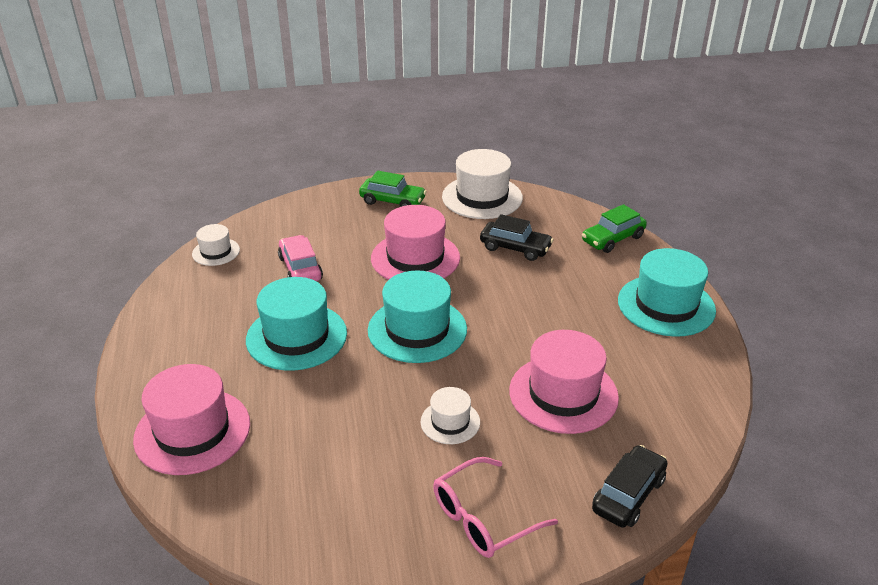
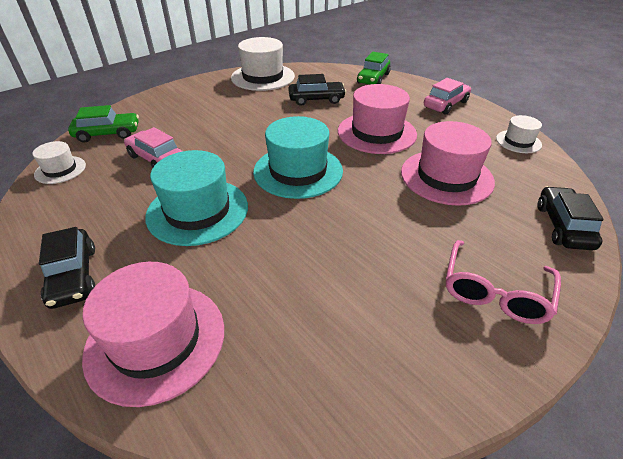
camera: 30 degrees left, 5 degrees up
(169, 357) = (73, 276): none -> black car
(392, 201) = (197, 95): green car -> green car (108, 134)
(415, 258) = (249, 125): pink hat -> pink hat (376, 133)
(450, 422) = (391, 228): white hat -> white hat (518, 141)
(666, 305) = (445, 104): turquoise hat -> pink car

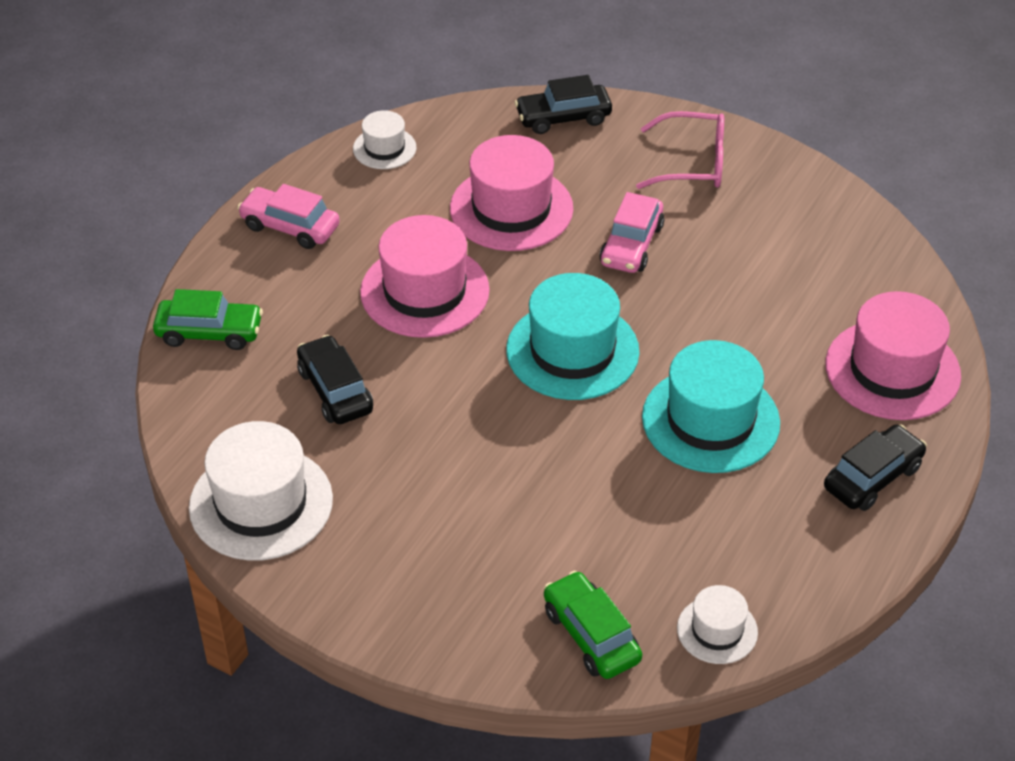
camera: 110 degrees left, 5 degrees up
(156, 159) = (626, 524): pink car -> pink car (631, 245)

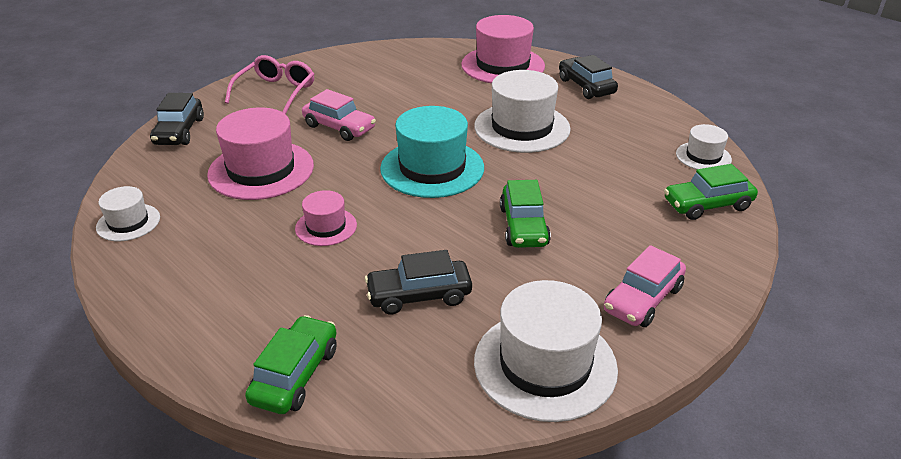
camera: 75 degrees left, 10 degrees down
(290, 227) = (183, 295): pink car -> pink car (643, 299)
(424, 291) = (326, 227): pink hat -> pink hat, size x0.53
(481, 455) = (523, 226): none -> green car
(710, 420) = (522, 127): turquoise hat -> white hat

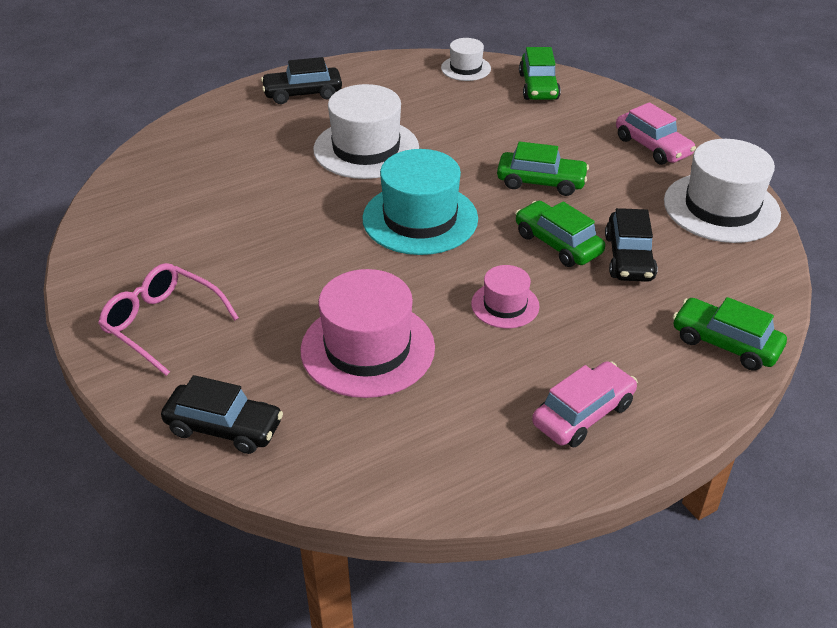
camera: 75 degrees left, 5 degrees up
(128, 222) = (444, 475): white hat -> none
(339, 127) = (296, 275): pink car -> pink car (583, 414)
(425, 247) = (557, 244): none -> green car
(503, 65) = (217, 133): pink hat -> none

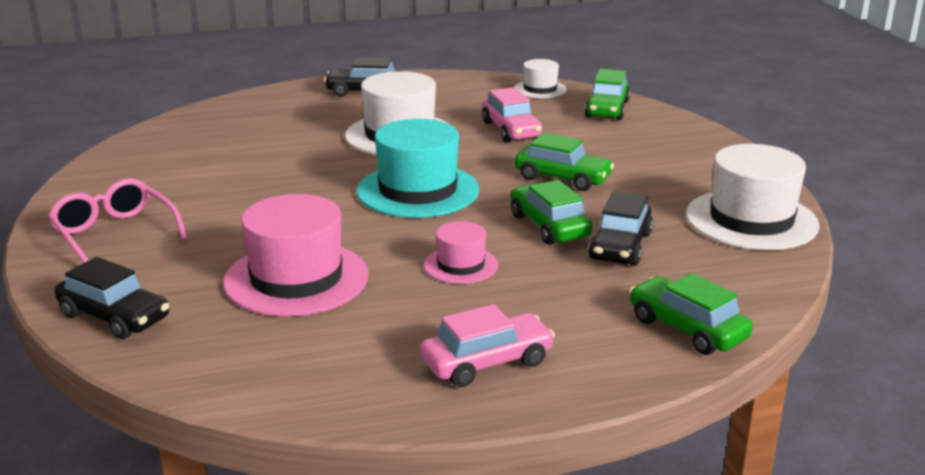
camera: 15 degrees right, 15 degrees down
(652, 147) = (702, 165): pink car -> pink car (511, 130)

